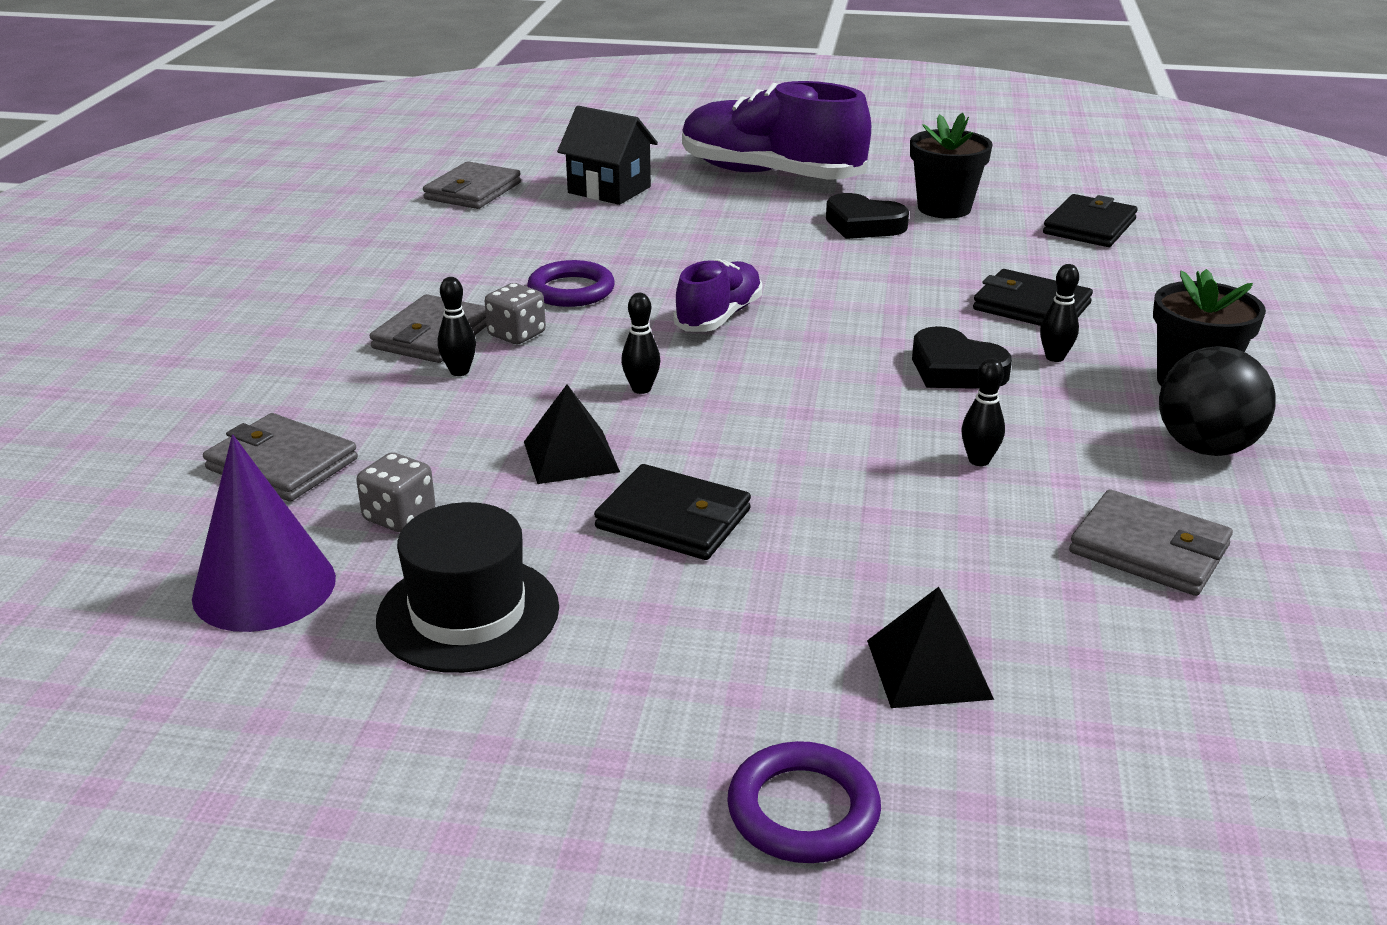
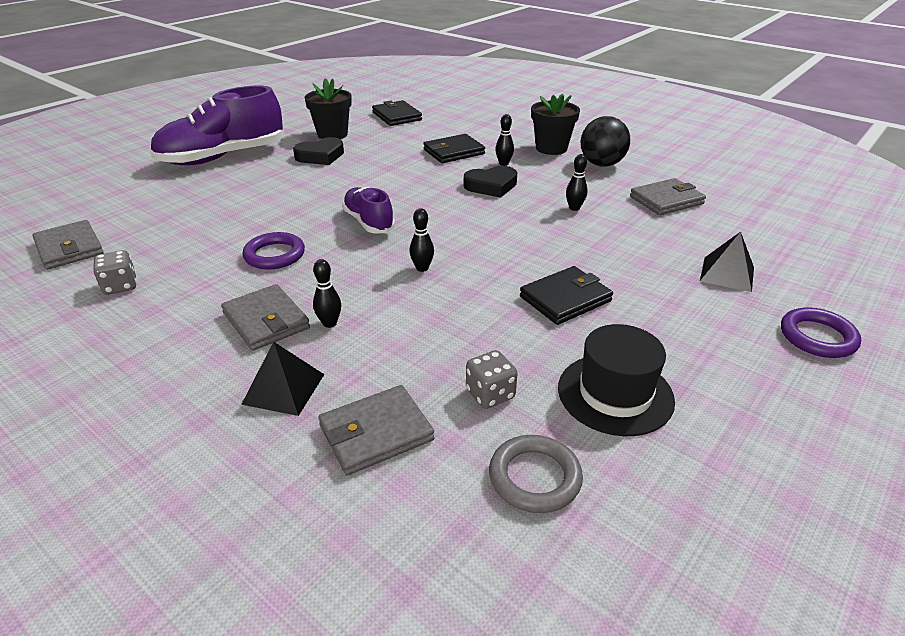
camera: 60 degrees left, 5 degrees up
(264, 587) = (534, 477): purple cone -> grey ring
(517, 334) = (307, 289): grey dice -> grey dice (120, 286)
(570, 456) = (474, 312): black pyramid -> black pyramid (283, 389)
(609, 190) = (157, 204): black house -> none

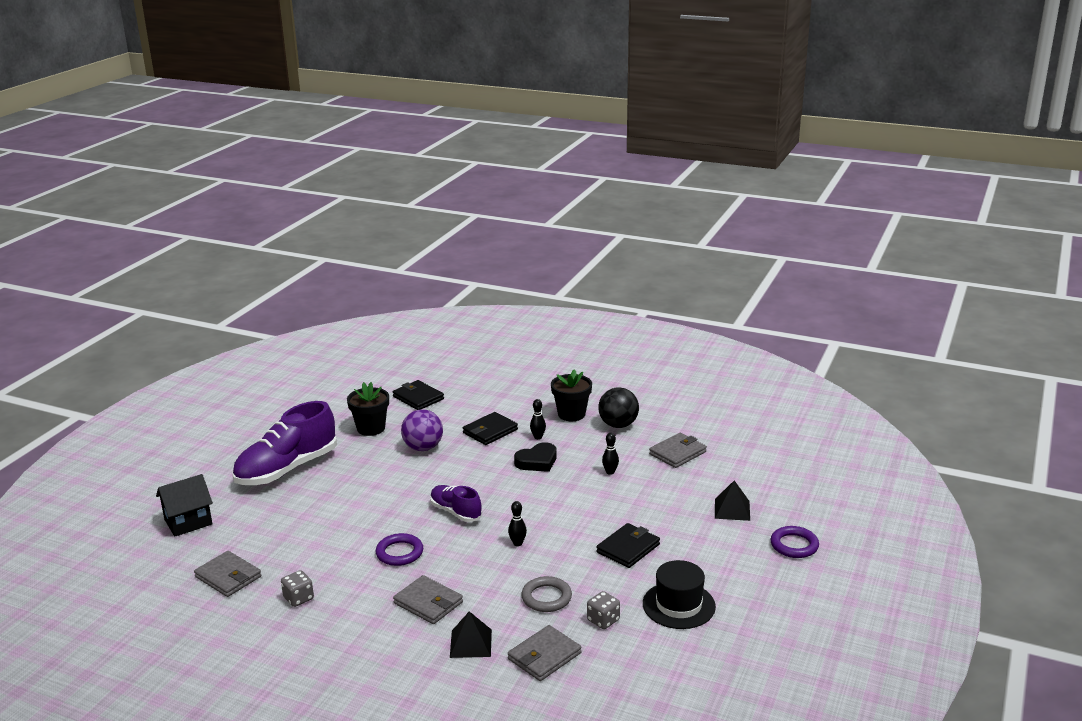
camera: 15 degrees left, 10 degrees down
(85, 189) = (188, 522): none -> black house
(320, 156) = (375, 454): black heart -> none
(329, 323) = (474, 596): black bowling pin -> none
(373, 157) = (423, 448): none -> purple ball
(534, 477) = (647, 660): grey ring -> grey ring (546, 597)

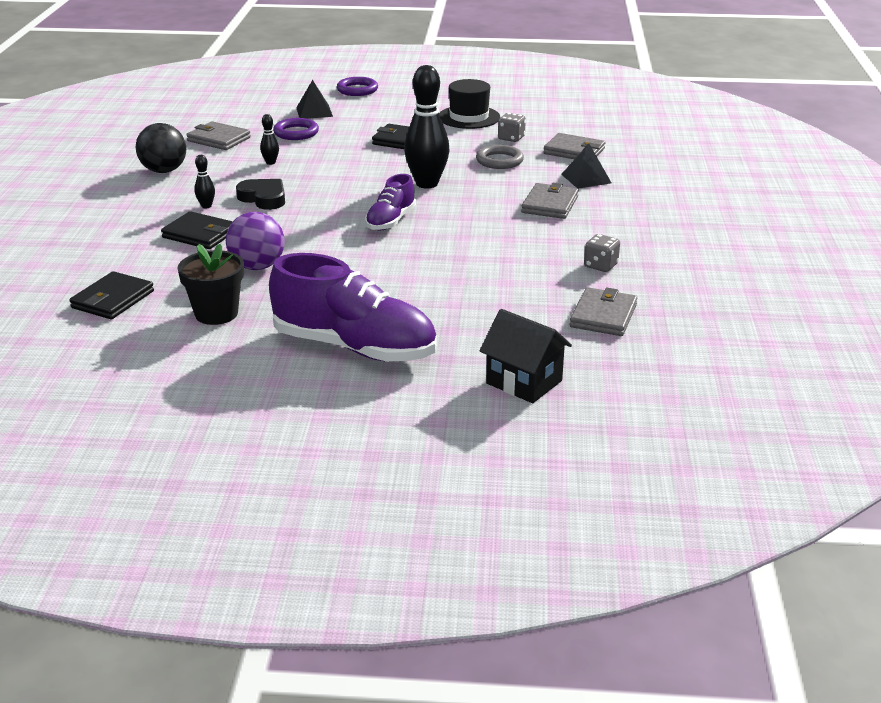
camera: 110 degrees left, 5 degrees up
(399, 553) = (484, 233): purple ring -> purple ring (296, 133)
(517, 543) = (427, 184): black bowling pin -> black bowling pin, size x2.30
(571, 414) = (143, 196): black flower pot -> none

